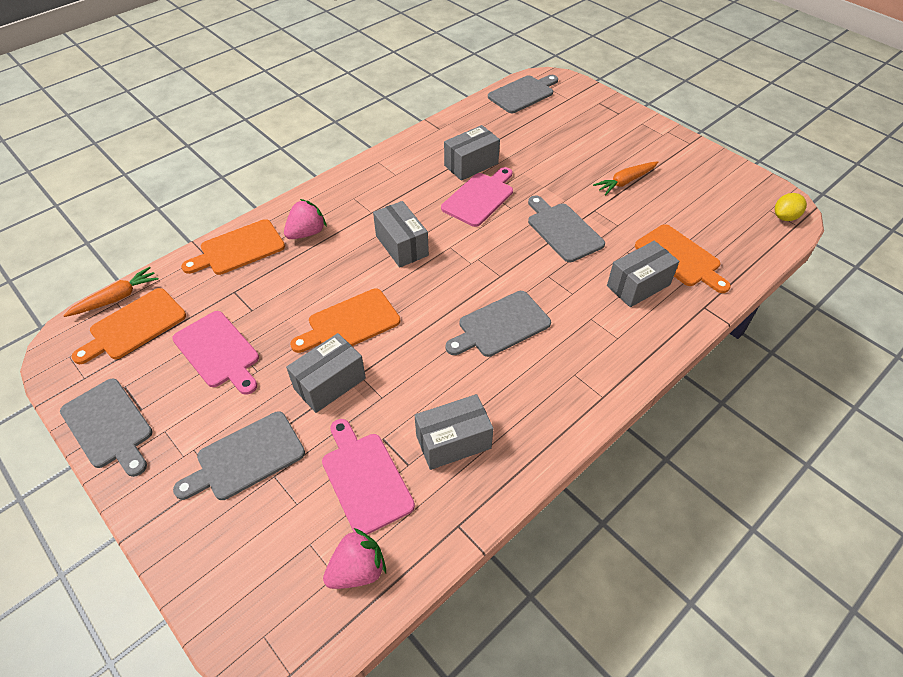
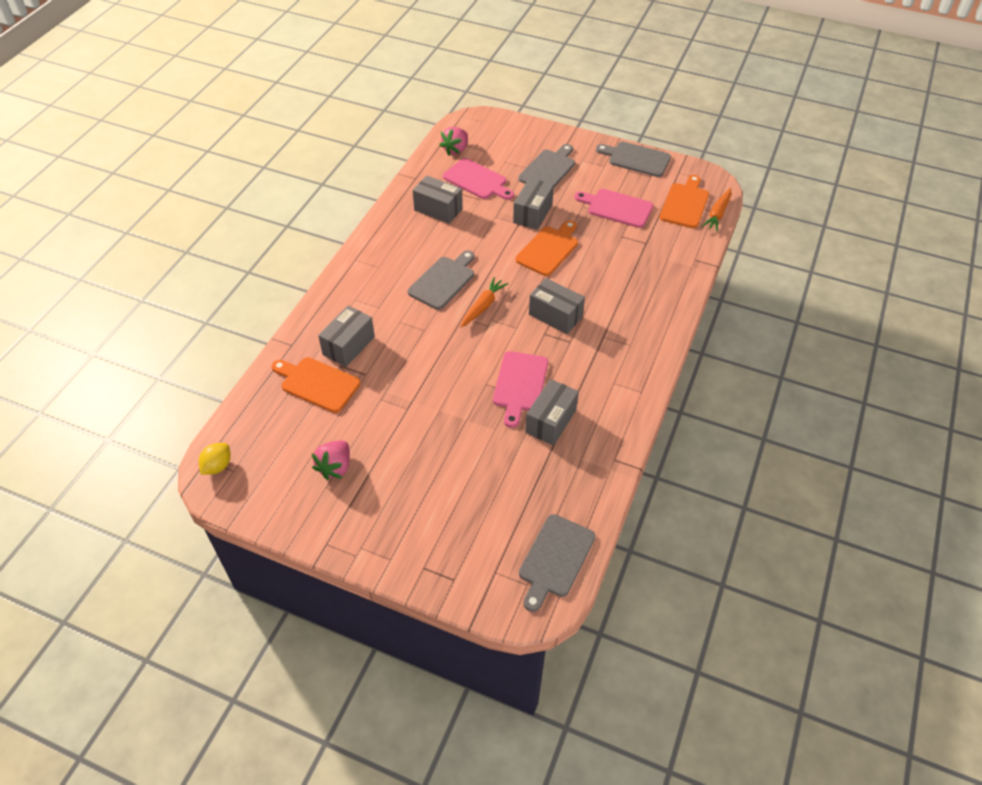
camera: 155 degrees right, 0 degrees up
(238, 249) = (676, 271): orange cutting board -> none
(307, 233) = (638, 300): pink strawberry -> pink strawberry (335, 467)
(453, 442) = (438, 209): grey box -> grey box turned 75 degrees clockwise
(563, 230) = (429, 376): grey cutting board -> none
(625, 182) = (387, 455): orange carrot -> orange carrot (483, 306)

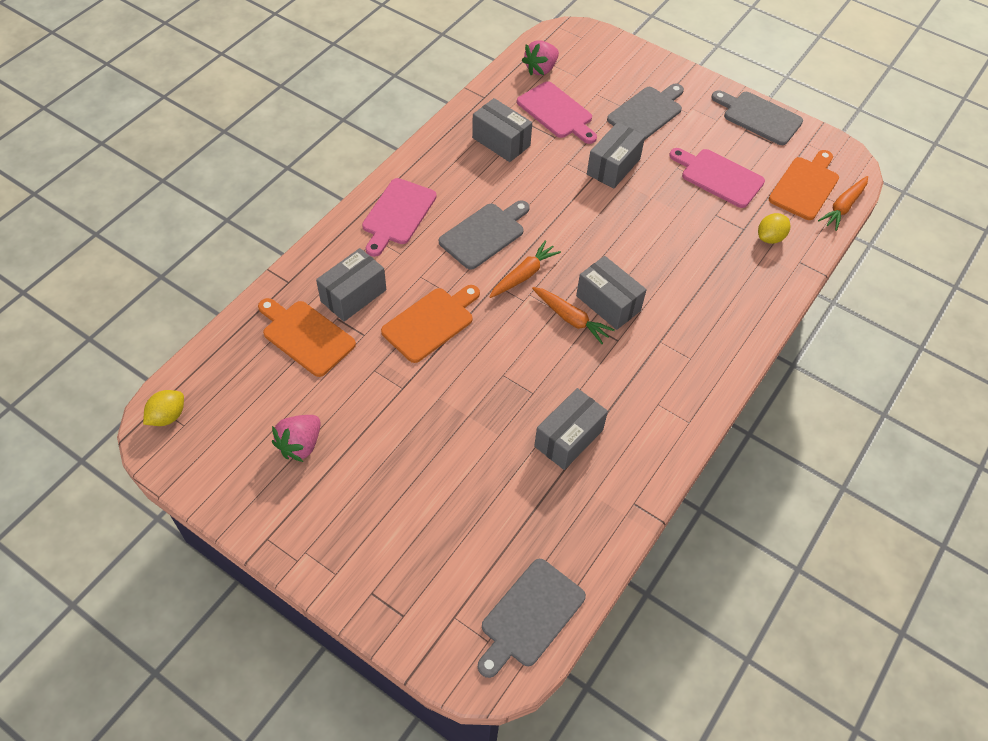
camera: 10 degrees right, 5 degrees up
(519, 384) = (543, 384): pink cutting board -> pink cutting board (397, 214)
(529, 332) = (571, 318): none -> orange carrot
(549, 249) = (621, 216): orange cutting board -> orange cutting board (431, 323)
(668, 246) = (770, 238): none -> yellow lemon

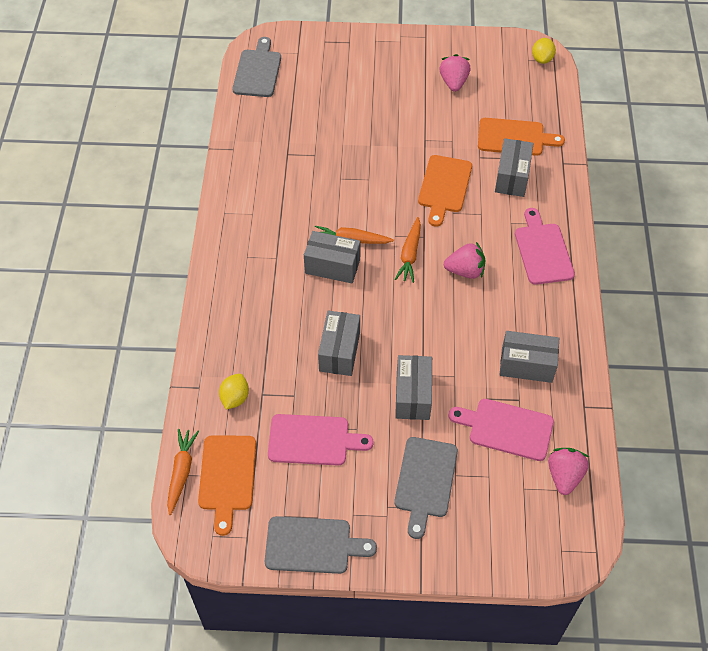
camera: 150 degrees right, 0 degrees up
(484, 234) = (465, 271): grey cutting board -> pink strawberry
(568, 438) = (297, 164): grey box -> grey box (339, 351)

